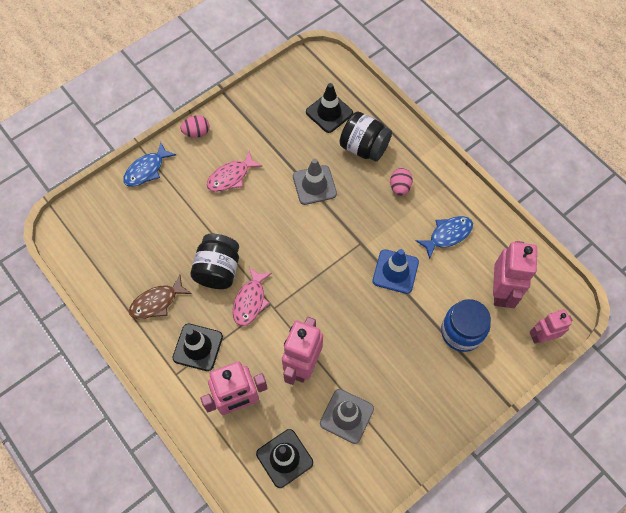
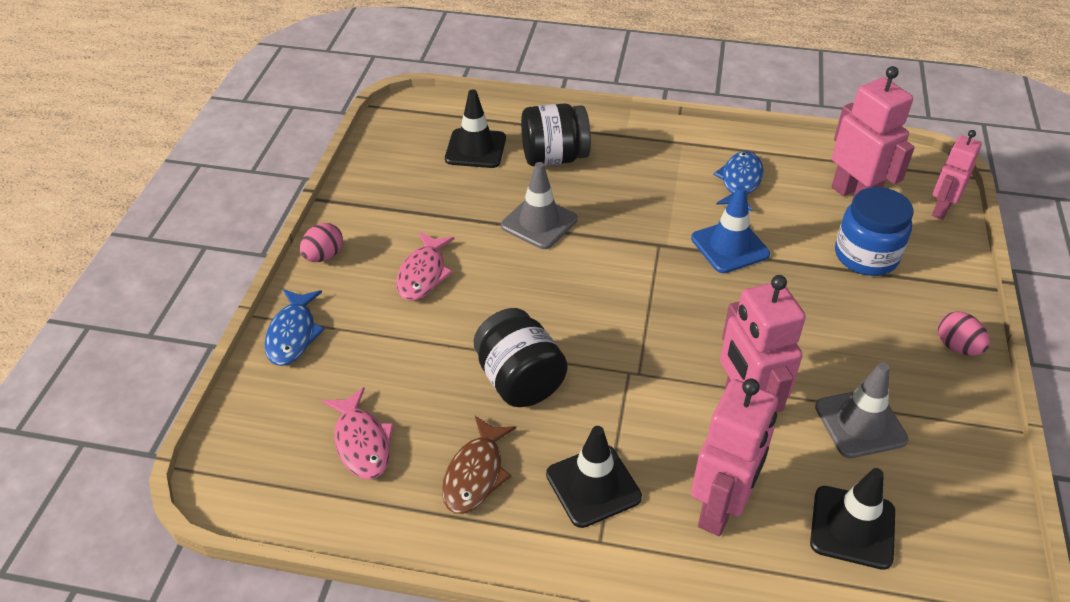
camera: 40 degrees left, 20 degrees down
(250, 301) = (601, 386): pink fish -> pink fish (362, 442)
(399, 187) = (637, 170): pink egg -> pink egg (957, 347)

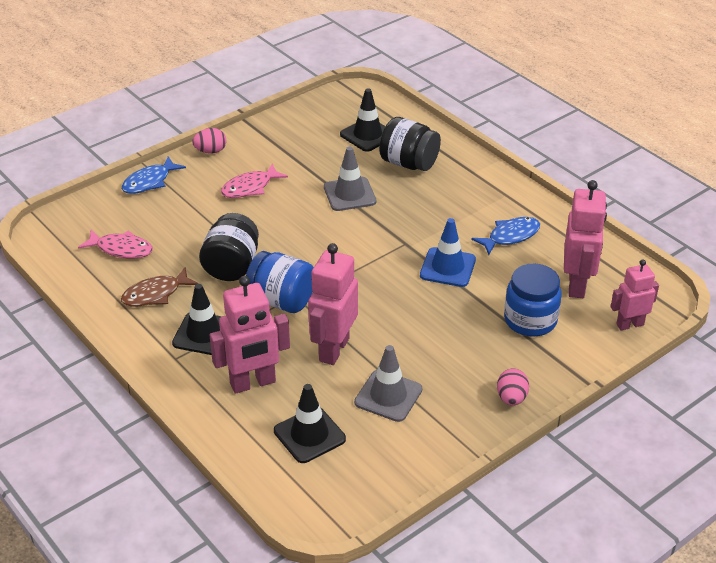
camera: 40 degrees right, 5 degrees down
(362, 442) = (121, 249): pink fish -> pink fish turned 90 degrees counterclockwise
(623, 386) = (281, 300): none -> blue jar

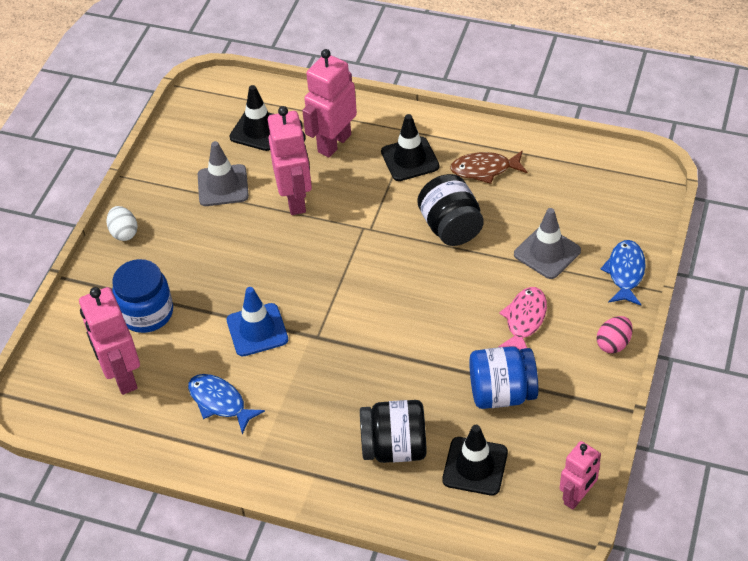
camera: 150 degrees right, 10 degrees up
(121, 249) = (561, 192): pink fish -> none
(155, 294) = (484, 169): brown fish -> brown fish turned 120 degrees counterclockwise
(281, 300) = (376, 218): blue jar -> blue jar (502, 393)
(349, 194) = (420, 367): grey traffic cone -> grey traffic cone (547, 252)
(510, 236) = (220, 402): blue fish -> blue fish turned 105 degrees clockwise
(511, 398) = (124, 232): pink egg -> white egg
(629, 324) = (53, 356): pink robot -> pink robot (577, 497)

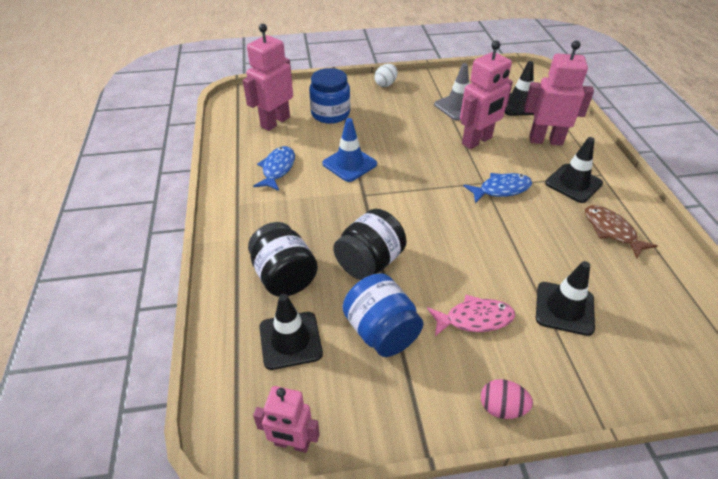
camera: 60 degrees right, 5 degrees down
(450, 227) = (530, 231): black jar -> black jar (369, 262)
(547, 252) = (564, 308): grey traffic cone -> black traffic cone
(625, 272) = (599, 385): blue fish -> blue fish (501, 189)

